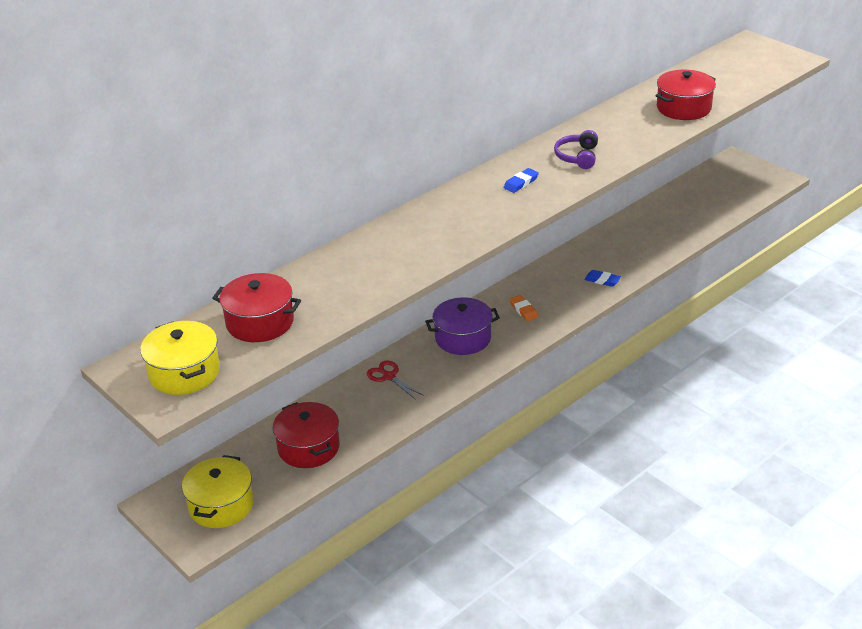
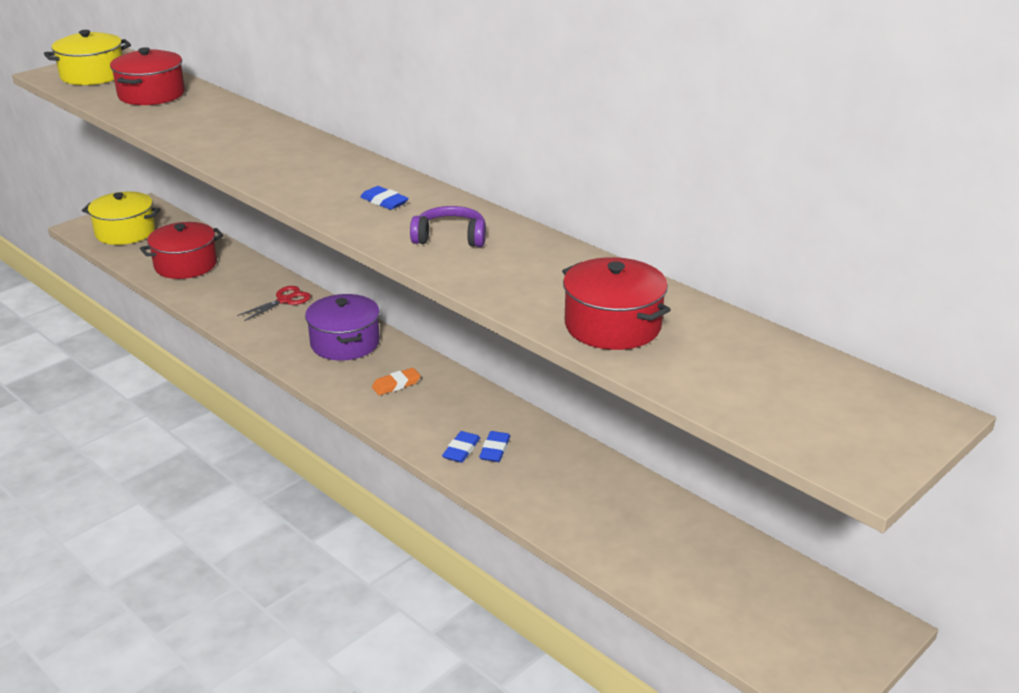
camera: 85 degrees right, 5 degrees down
(601, 267) = (495, 450): none -> blue eraser

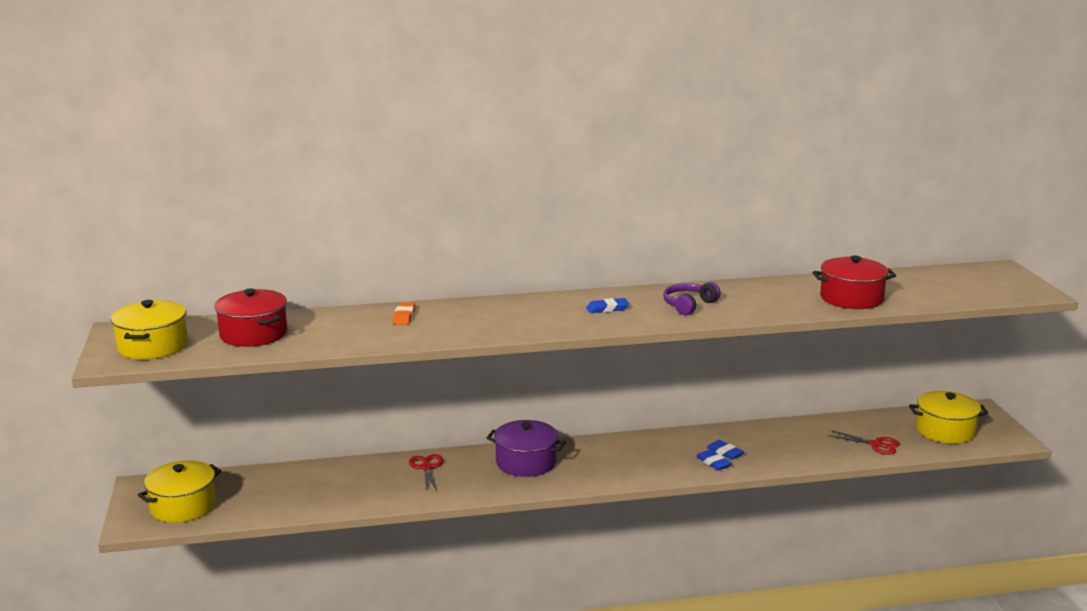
camera: 55 degrees left, 10 degrees down
(186, 265) = (298, 493): red pot -> none
(396, 384) = (607, 460): orange eraser -> orange eraser (404, 316)
(646, 557) = (875, 444): none -> red scissors
(764, 609) = (945, 431): none -> yellow pot

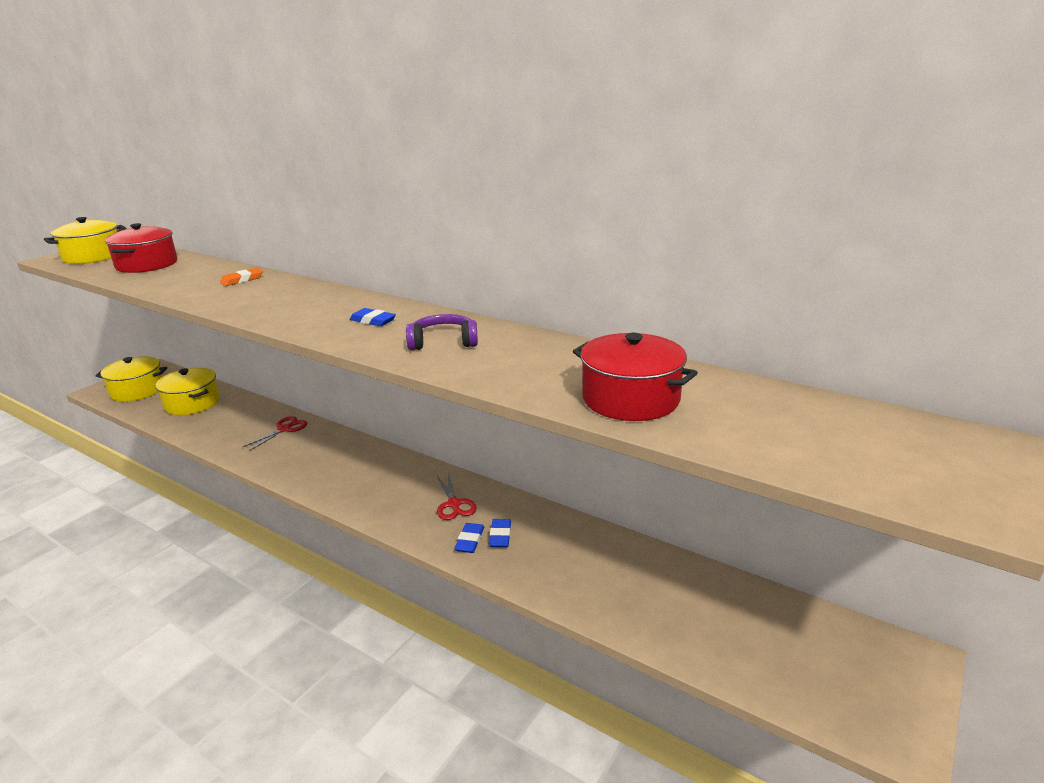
camera: 45 degrees right, 5 degrees up
(526, 462) = (343, 458): purple pot -> none
(875, 444) = (673, 622): red scissors -> red scissors (454, 504)
(945, 431) = (804, 659): yellow pot -> yellow pot (192, 403)

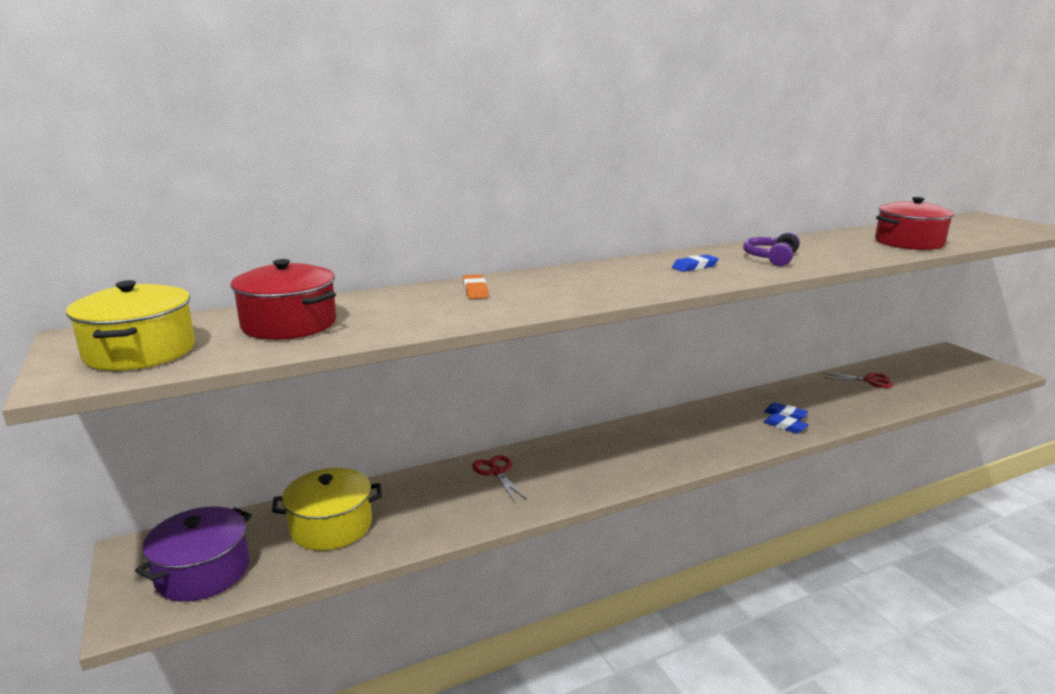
camera: 60 degrees left, 5 degrees down
(137, 390) = (203, 572): yellow pot -> purple pot
(454, 504) = (727, 420): red scissors -> red scissors (869, 381)

